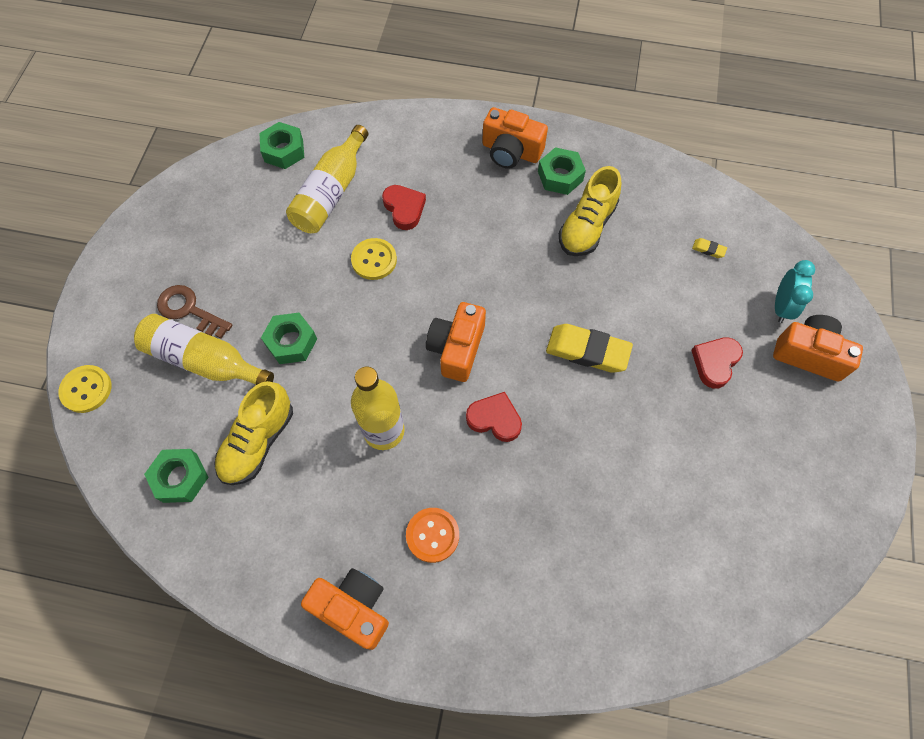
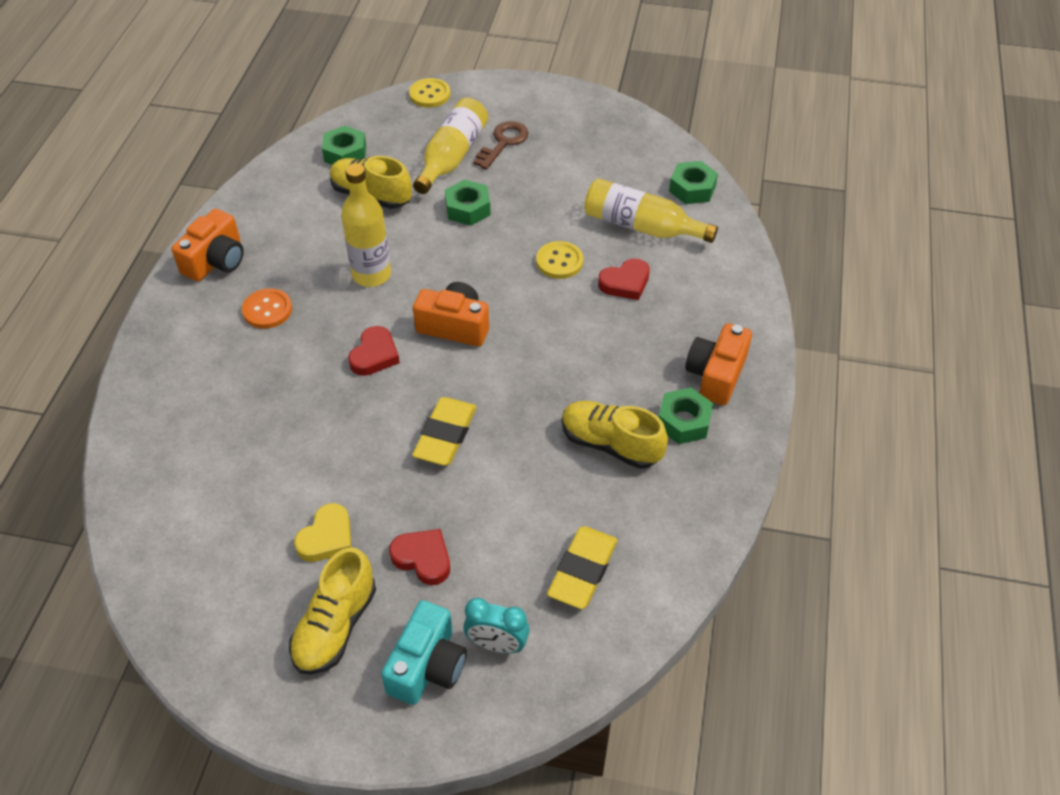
camera: 90 degrees right, 15 degrees down
(706, 442) = (327, 537): none -> yellow heart
(708, 249) = (582, 571): yellow eraser -> yellow eraser, size x2.38
(789, 426) = (335, 626): none -> yellow shoe
(808, 354) = (427, 666): orange camera -> turquoise camera

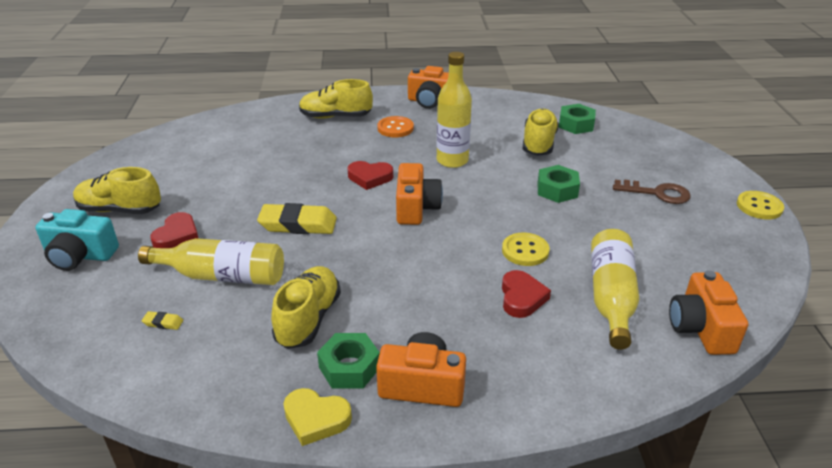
camera: 75 degrees right, 15 degrees down
(201, 365) = (335, 117): none -> yellow shoe
(327, 537) = (195, 191): yellow heart -> yellow heart (316, 419)
(429, 94) = (682, 146): yellow button -> yellow button (759, 206)
(452, 157) = (615, 171): yellow bottle -> yellow bottle (222, 276)
(497, 644) = (94, 286): turquoise clock -> none
(582, 571) = (163, 323): yellow eraser -> yellow eraser, size x0.42
(625, 283) = (521, 297): red heart -> red heart turned 135 degrees counterclockwise
(692, 189) = (701, 328): green nut -> orange camera

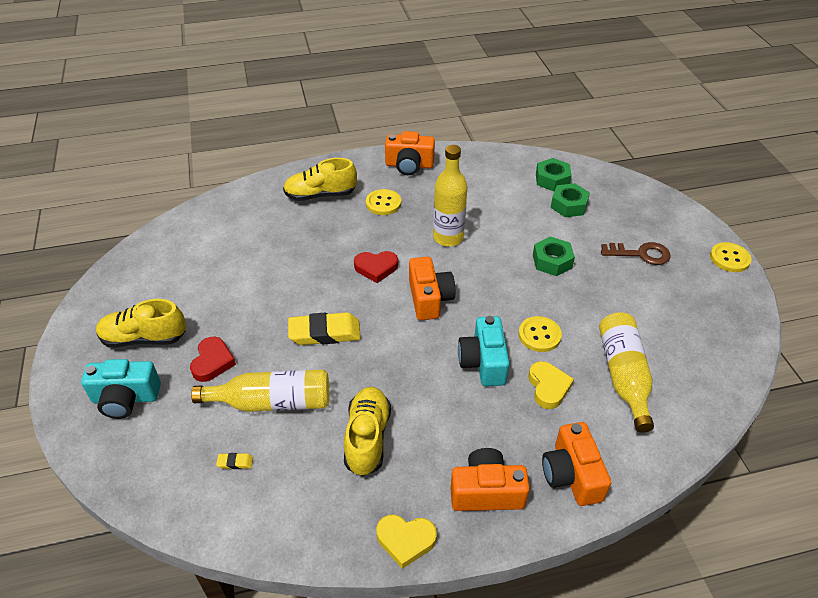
camera: 10 degrees left, 10 degrees up
(349, 367) = (419, 483): green nut -> green nut (569, 205)
(395, 128) = (383, 203): orange button -> yellow button
(456, 267) = (483, 362): none -> turquoise camera
(521, 297) = (548, 387): red heart -> yellow heart
(538, 144) = (523, 207): yellow shoe -> none
(701, 328) = (703, 397): orange camera -> orange camera (571, 475)

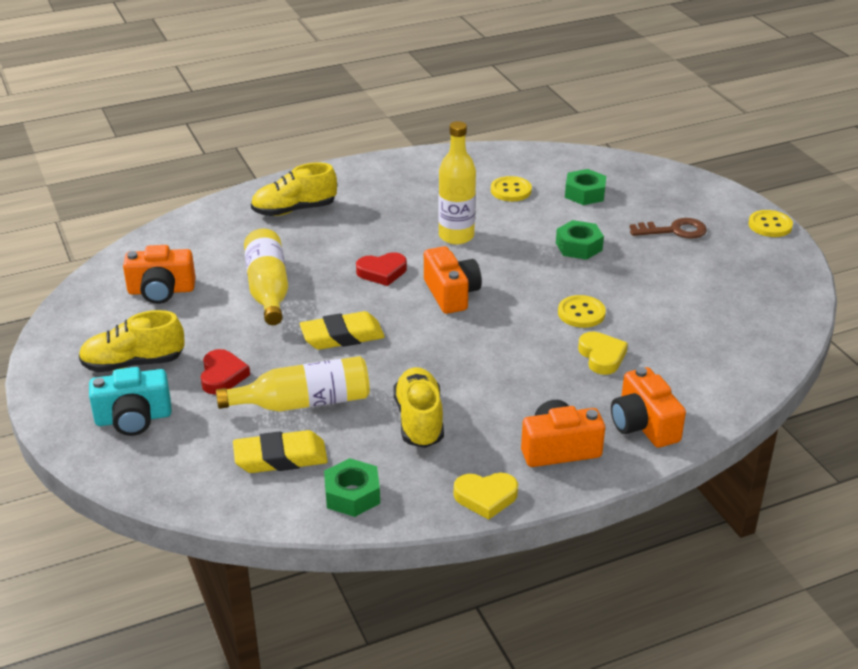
camera: 10 degrees left, 10 degrees down
(235, 462) = (280, 458): yellow eraser -> yellow eraser, size x2.38
(383, 203) = (371, 211): yellow button -> yellow button (511, 190)
(409, 165) = (390, 172): orange camera -> orange camera (161, 291)
(483, 362) = (527, 343): turquoise camera -> none
(552, 179) = (560, 171): green nut -> green nut (352, 495)
(623, 375) = (678, 338): yellow bottle -> yellow bottle (268, 289)

